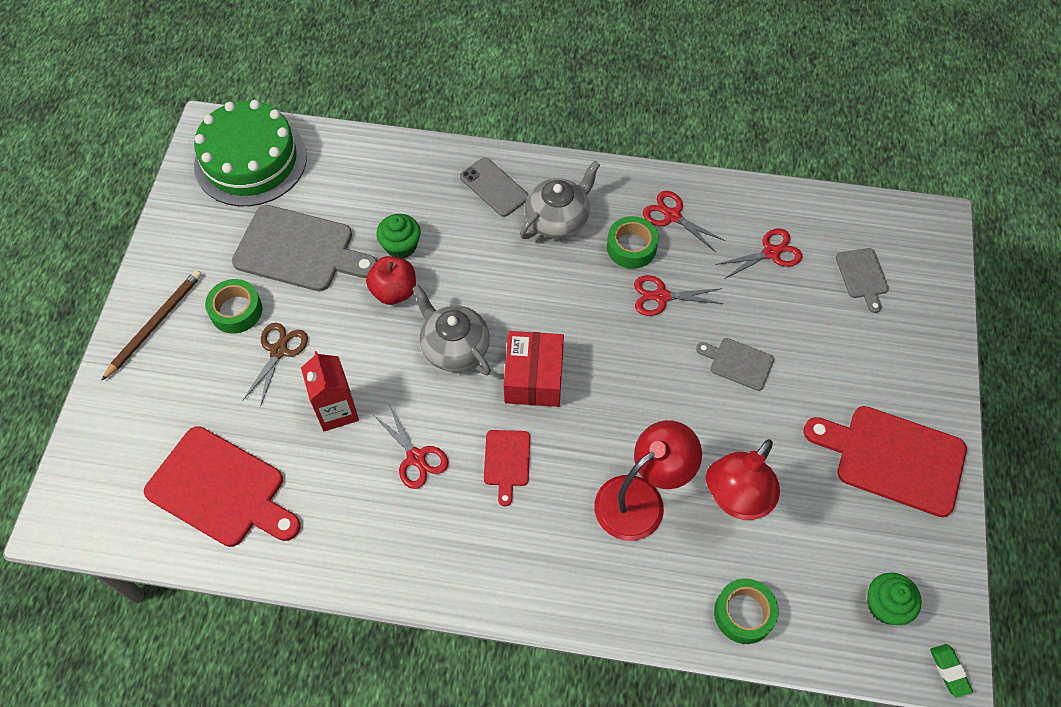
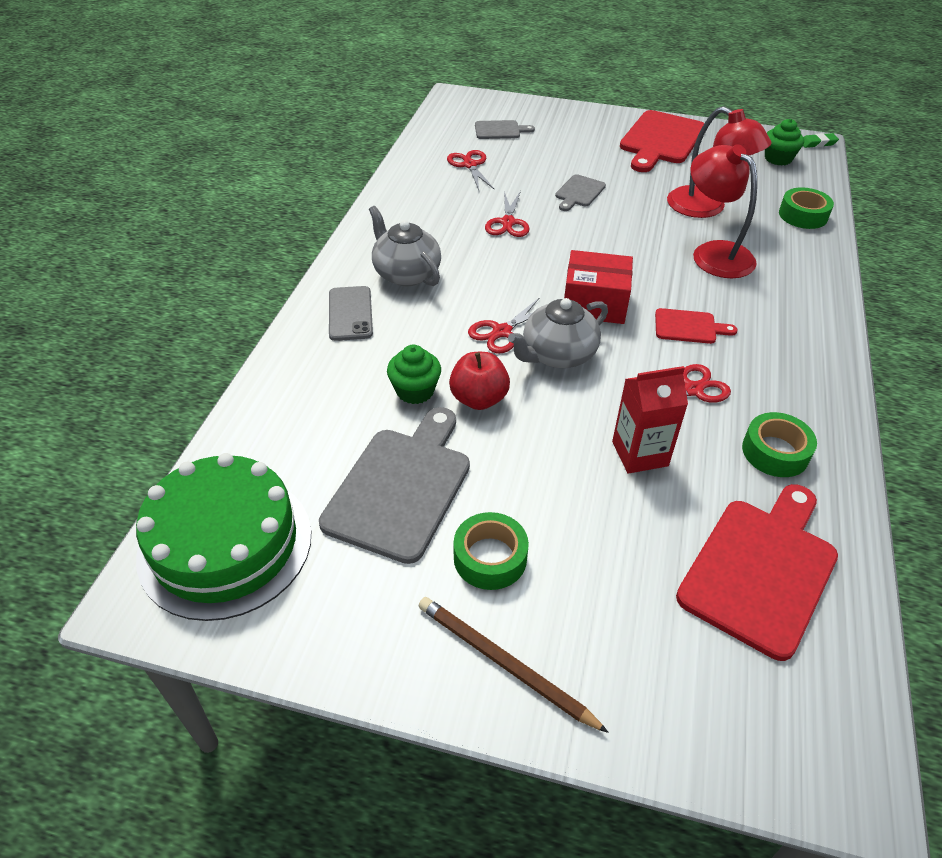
camera: 85 degrees left, 15 degrees down
(279, 351) = (556, 509): brown scissors -> none
(494, 187) = (350, 314): grey phone -> grey phone turned 60 degrees counterclockwise
(631, 247) = (450, 233): green tape -> green tape (775, 452)
(672, 216) = (419, 208): red scissors -> red scissors (502, 332)

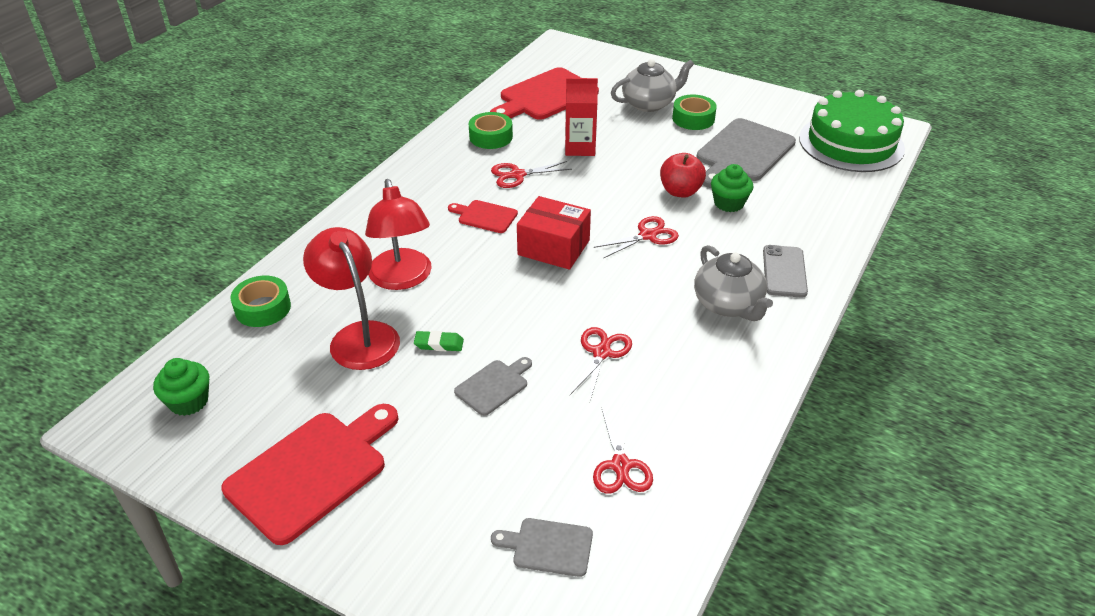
camera: 165 degrees left, 5 degrees down
(504, 663) = (695, 87): brown pencil -> none
(557, 355) = (607, 211): grey teapot -> grey teapot (649, 104)
(817, 143) = (100, 422): green eraser -> green eraser (439, 344)

